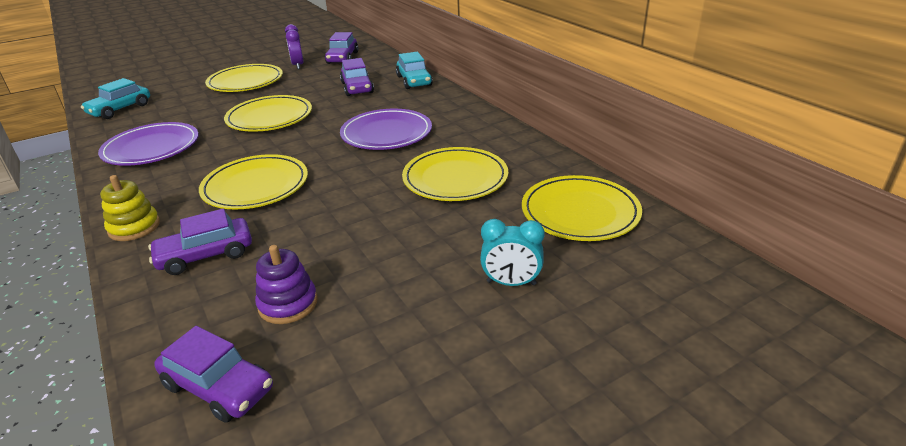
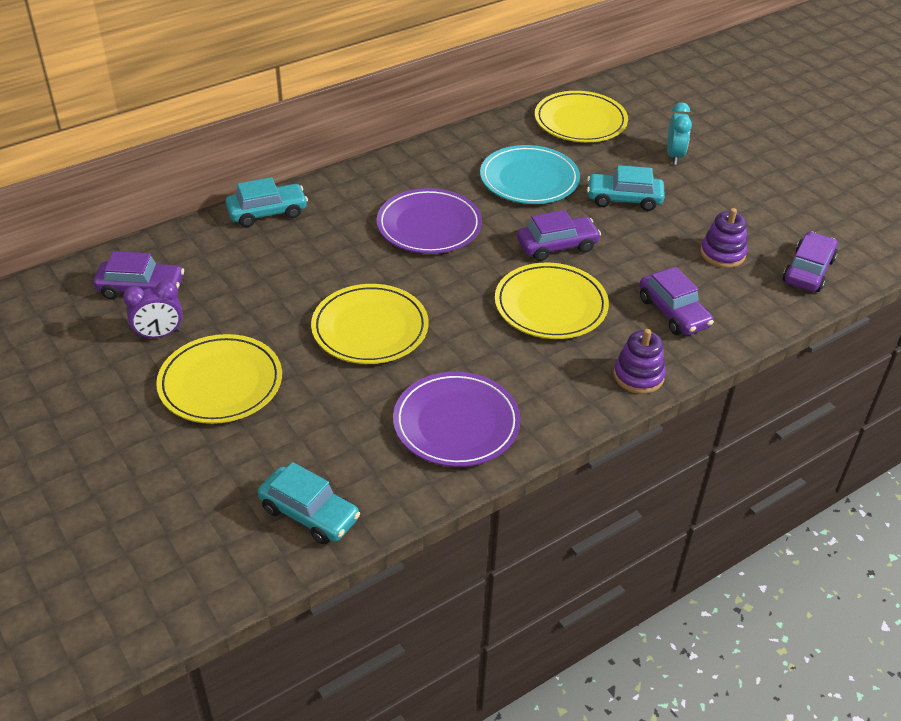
camera: 95 degrees left, 10 degrees up
(134, 227) = (638, 376): yellow stacking toy -> purple stacking toy
(357, 88) = (279, 261): purple car -> purple car (557, 246)
(414, 235) = (624, 199): none -> turquoise car
(455, 178) = (529, 179): yellow plate -> turquoise plate

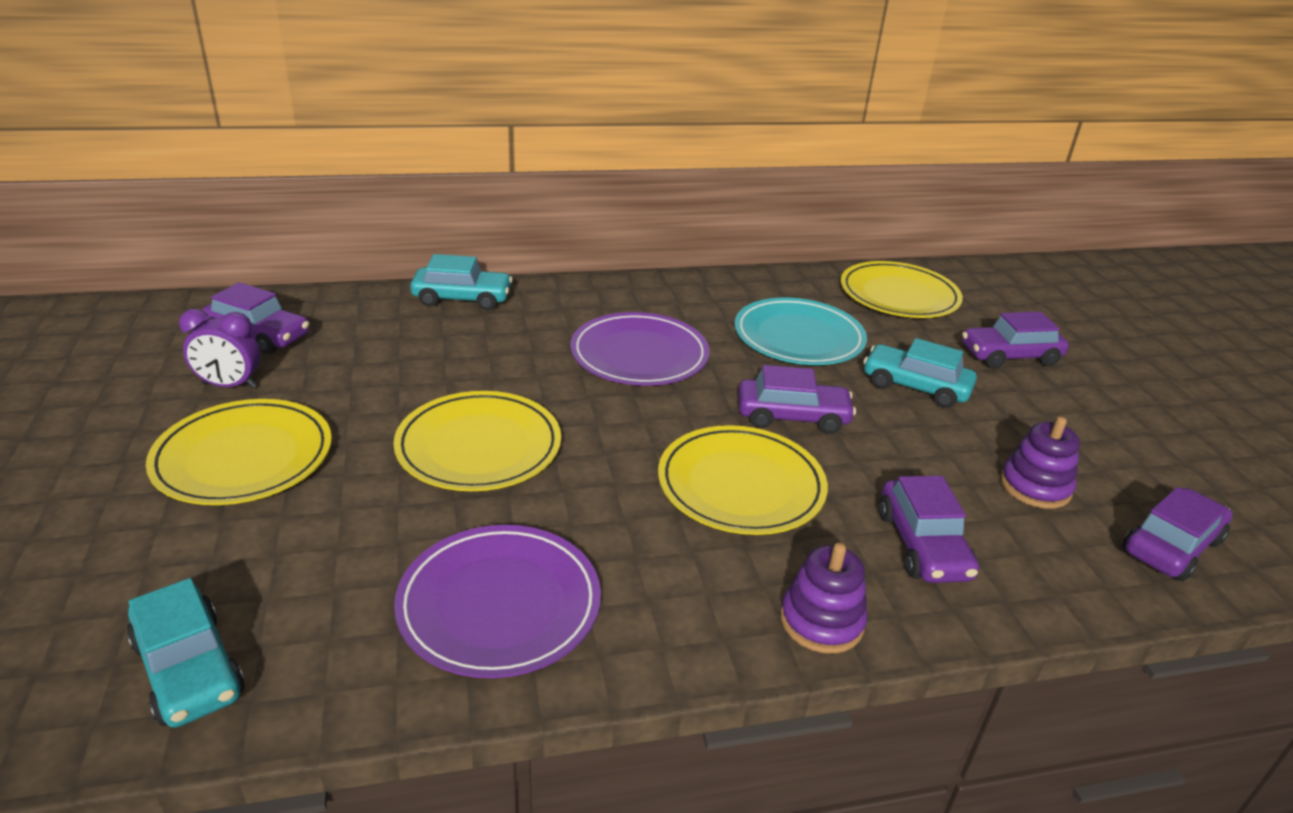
camera: 20 degrees right, 10 degrees down
(674, 156) = (1010, 356): turquoise clock -> purple car

